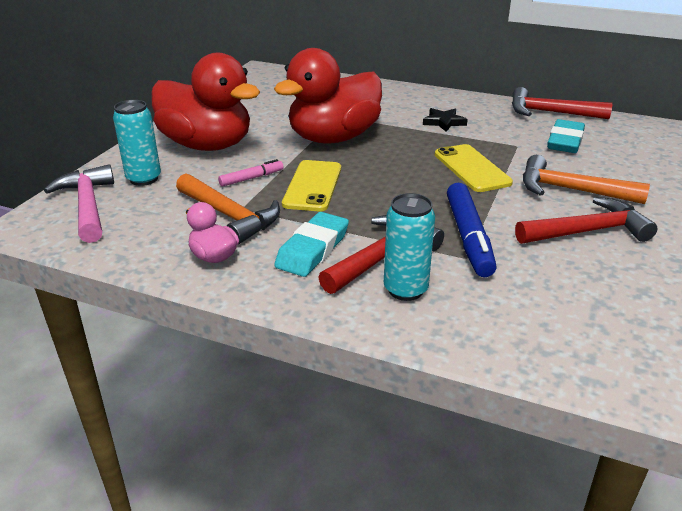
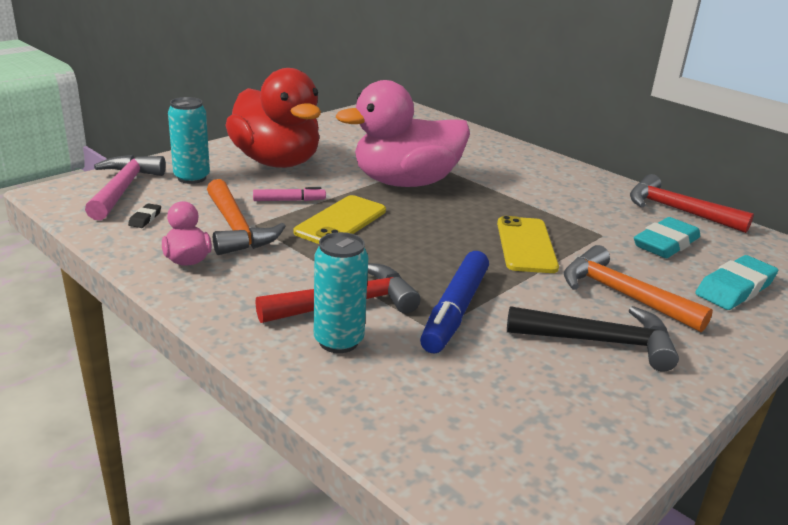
camera: 20 degrees right, 5 degrees down
(137, 228) = (145, 218): none -> black eraser
(312, 249) = (284, 278): turquoise eraser -> turquoise eraser (734, 288)
(333, 138) = (405, 182): red duck -> pink duck
(444, 122) = (540, 193): black star -> none
(588, 231) = (600, 342): red hammer -> black hammer

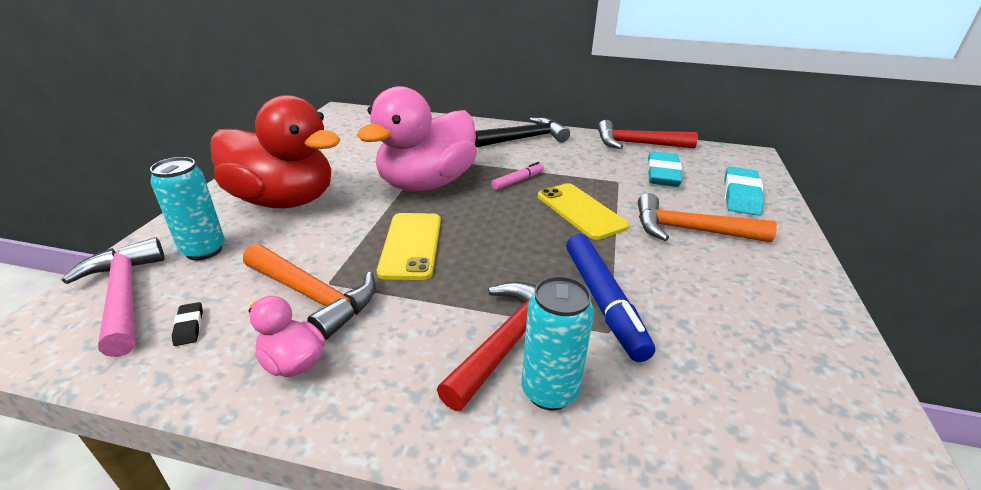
camera: 30 degrees left, 5 degrees up
(289, 200) = (338, 240): pink marker -> pink marker (518, 181)
(600, 342) = (728, 282): black hammer -> black hammer (525, 138)

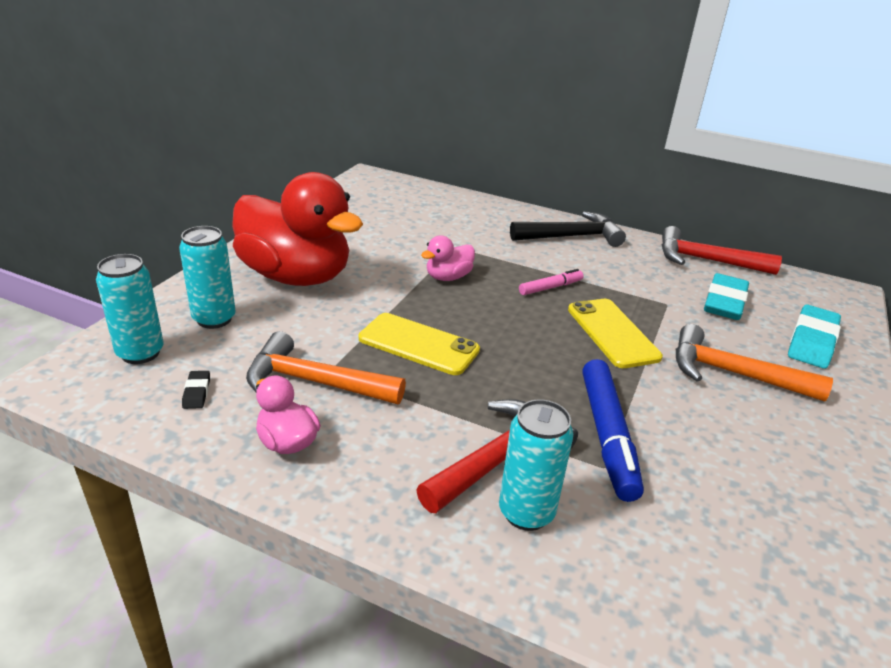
camera: 10 degrees right, 0 degrees up
(124, 295) = (140, 353): pink hammer -> turquoise can
(313, 296) = (314, 382): orange hammer -> orange hammer turned 150 degrees clockwise
(411, 245) = (418, 344): yellow phone -> yellow phone turned 75 degrees counterclockwise
(426, 183) = (448, 277): pink duck -> pink duck, size x0.43

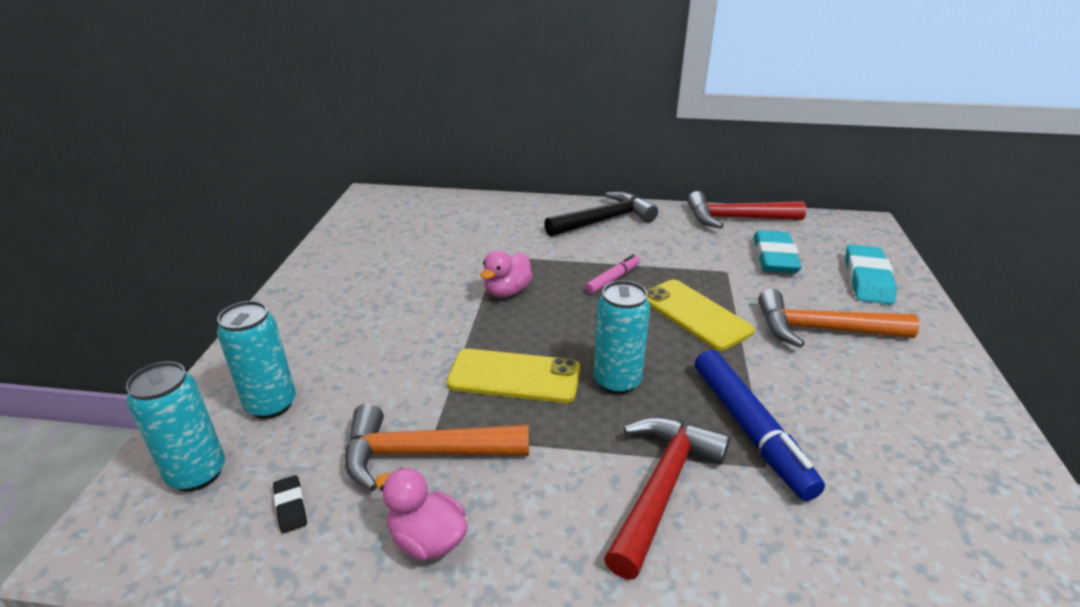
camera: 15 degrees left, 0 degrees up
(296, 276) = (344, 328): red duck -> none
(526, 512) = (720, 545): turquoise can -> turquoise can (617, 381)

